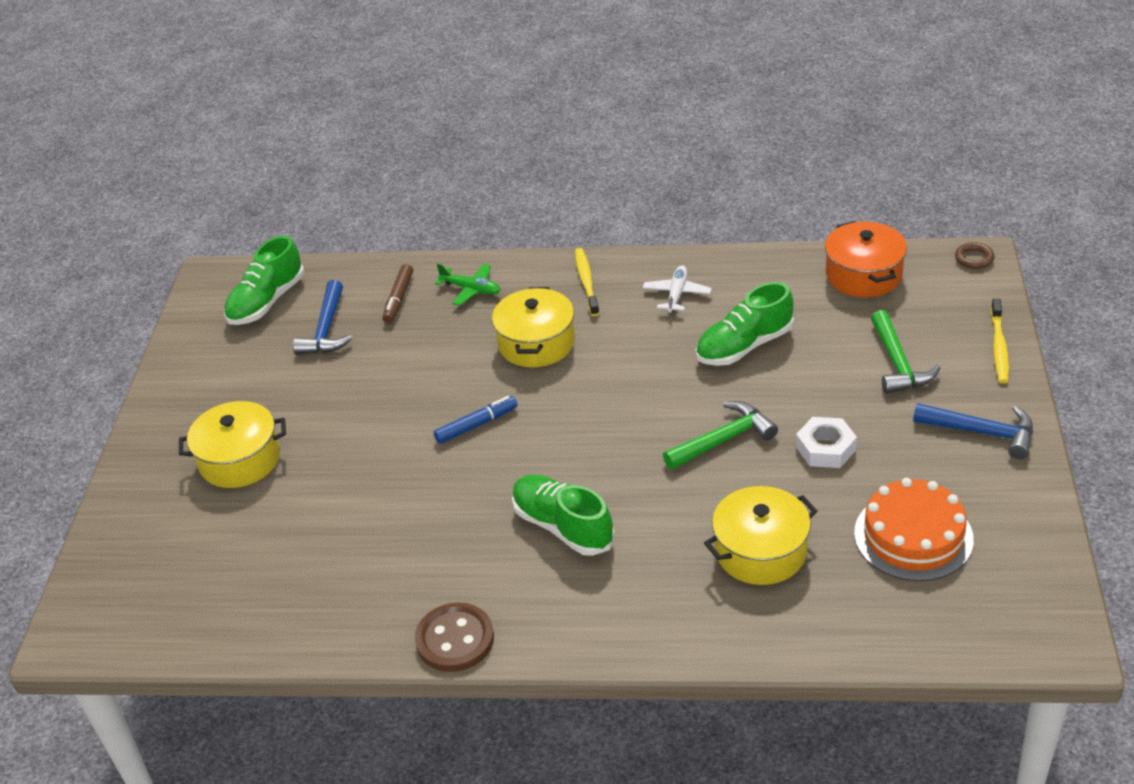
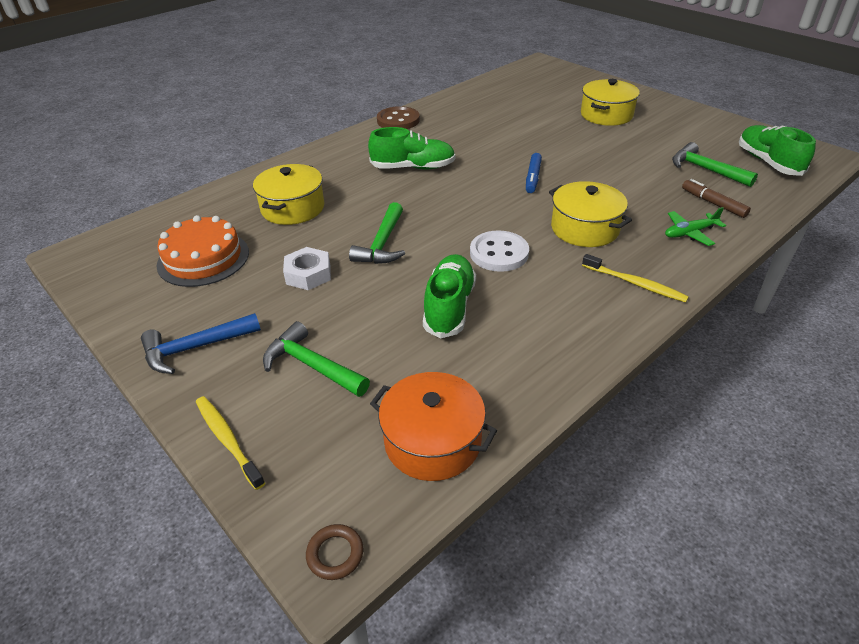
camera: 130 degrees right, 0 degrees up
(326, 330) = (705, 169): blue hammer -> green hammer
(640, 366) = (499, 253): none -> white button
(677, 294) = (558, 315): white plane -> none

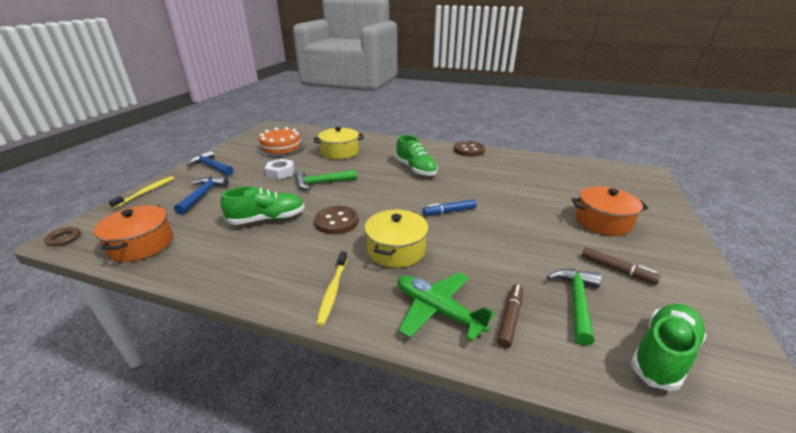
camera: 60 degrees right, 10 degrees down
(311, 365) = (203, 195): green hammer -> blue hammer
(499, 253) = (337, 221): white button -> brown button
(606, 115) = (602, 221): yellow pot -> orange pot
(675, 138) = (616, 270): none -> brown marker
(689, 233) = (437, 310): green plane -> green plane, size x1.57

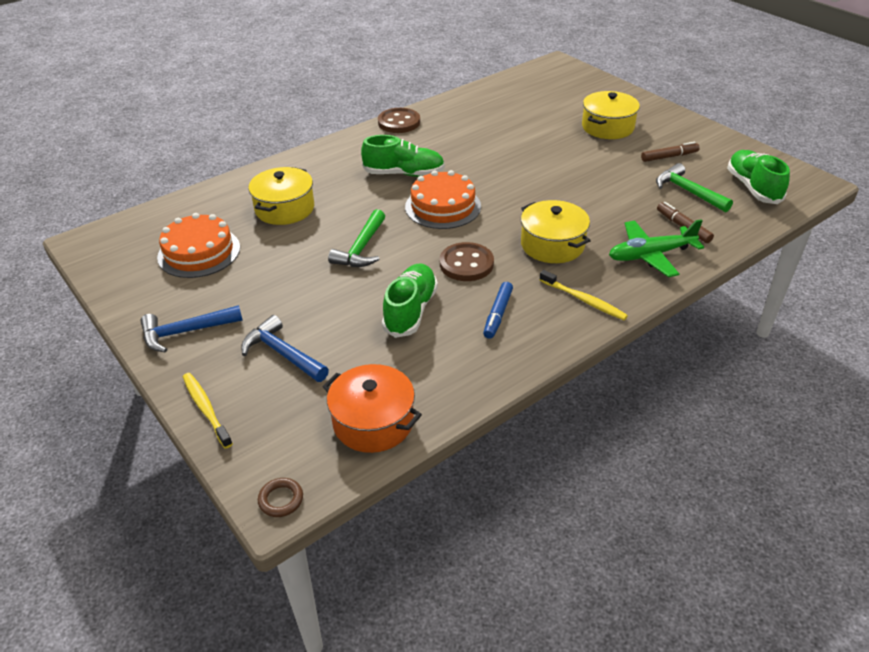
camera: 55 degrees left, 10 degrees up
(280, 173) = (290, 273): white nut -> none
(395, 192) = (443, 206): none -> orange cake
(449, 211) = (517, 190): blue marker -> blue marker (498, 314)
(602, 221) = (607, 127): orange pot -> yellow pot

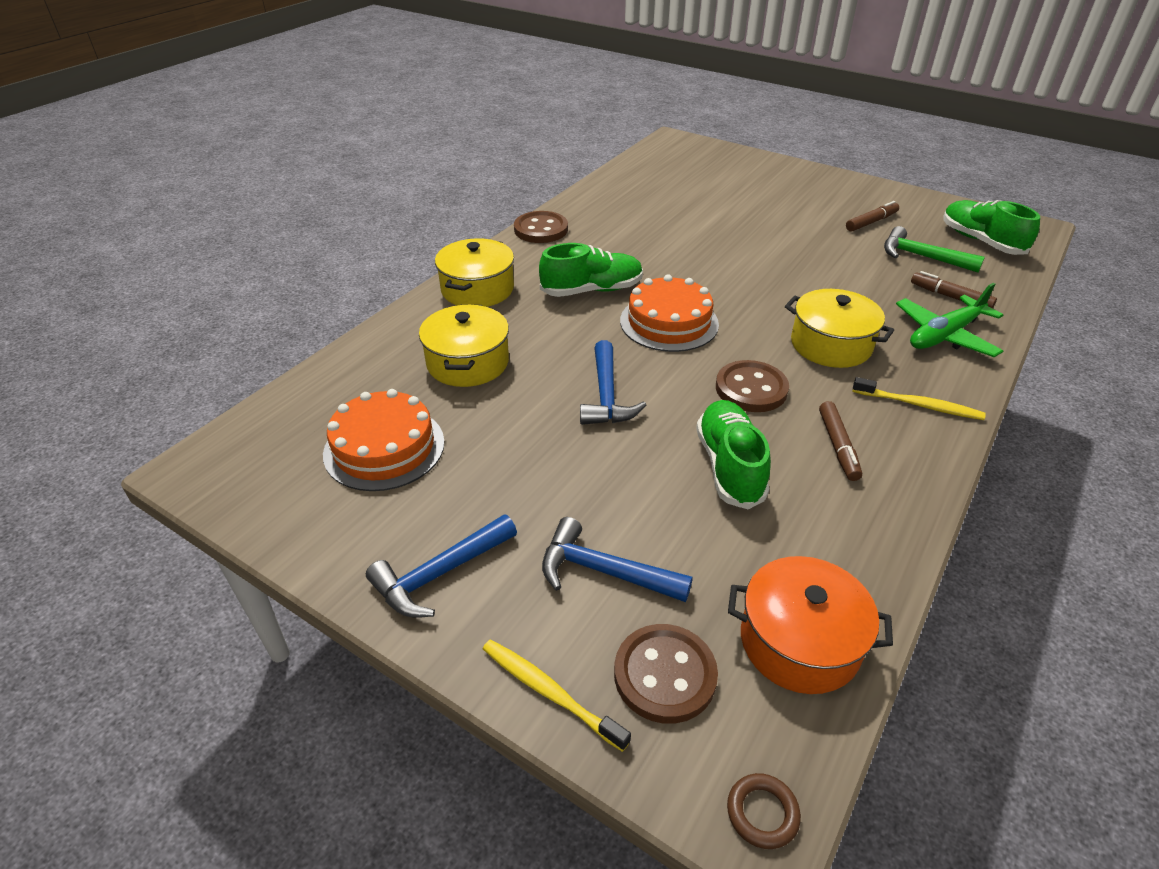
camera: 20 degrees left, 0 degrees up
(277, 418) = (664, 675): none -> brown button
(361, 248) = (607, 396): green hammer -> blue hammer
(498, 314) = (838, 446): blue marker -> brown marker
(607, 127) = (782, 200): yellow pot -> yellow pot (477, 289)

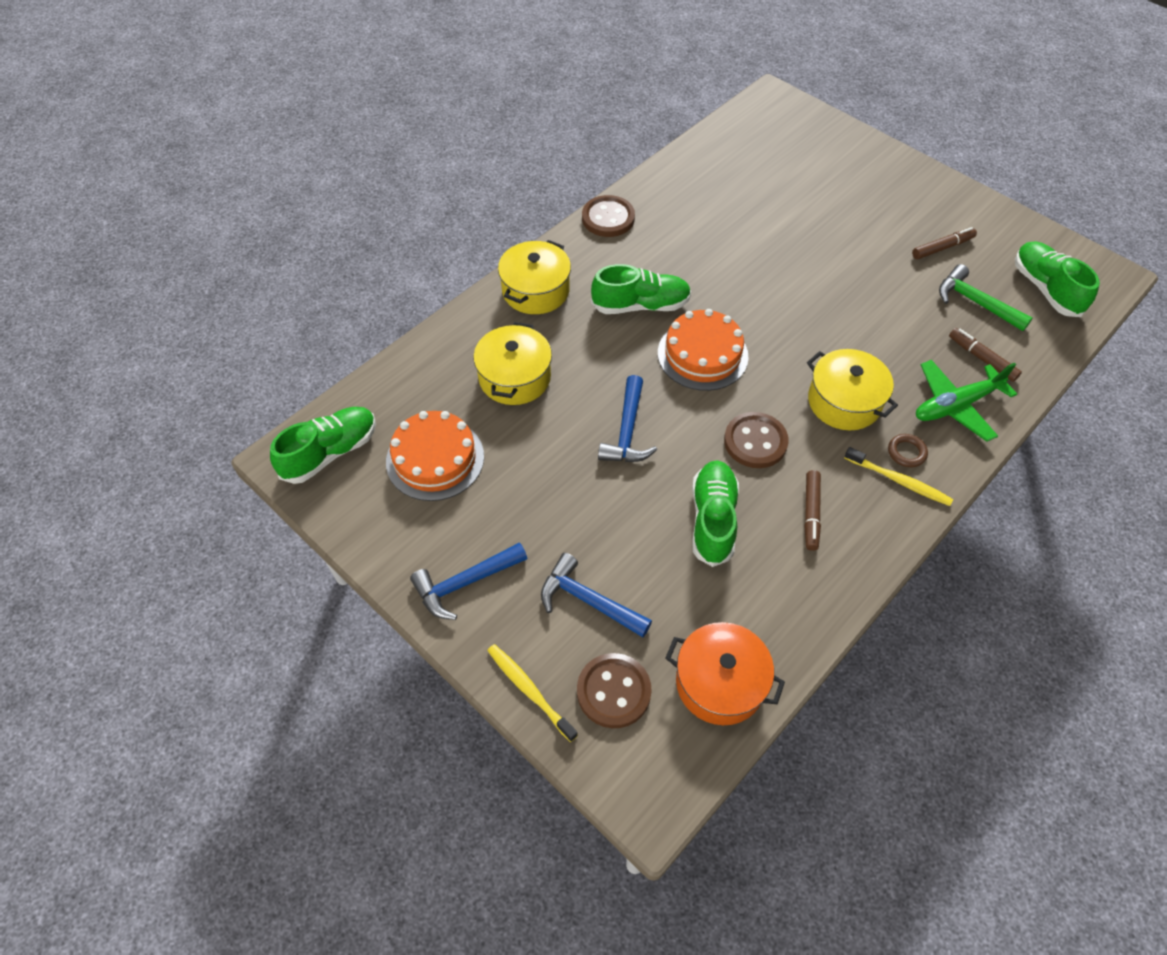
camera: 10 degrees right, 15 degrees up
(251, 457) = (330, 453): none -> green shoe
(762, 813) = (654, 799): brown ring -> brown ring (906, 452)

